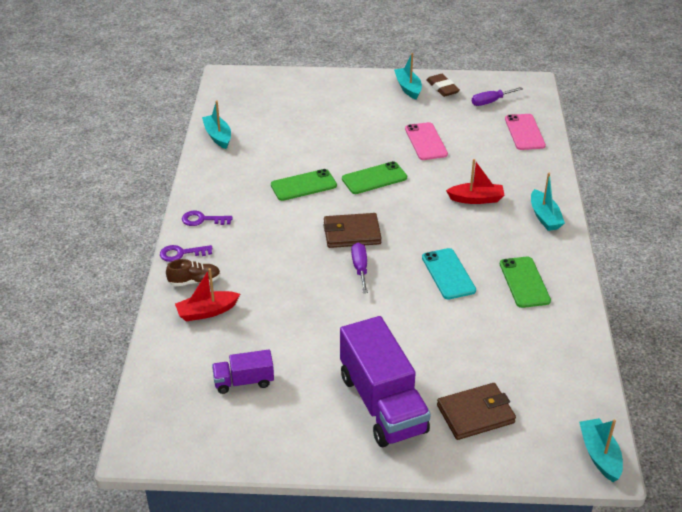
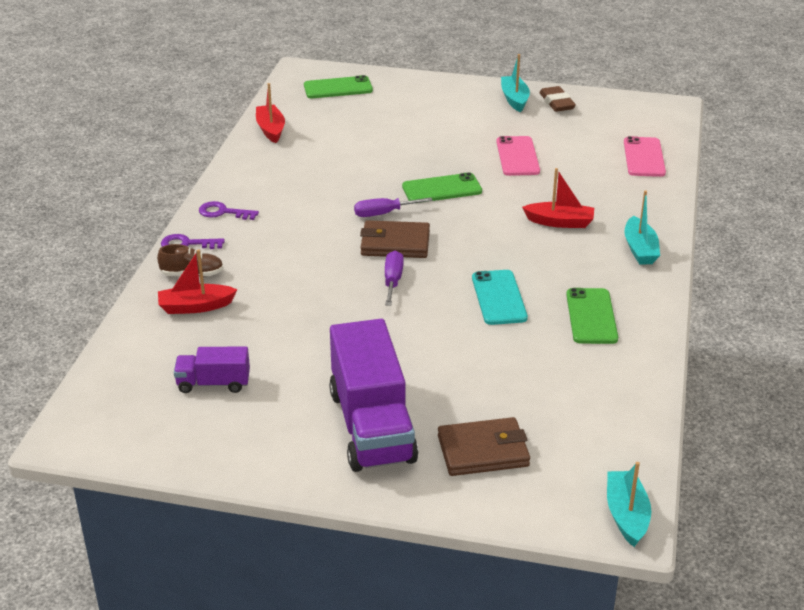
camera: 10 degrees right, 5 degrees down
(218, 136) = (270, 129): turquoise boat -> red boat
(303, 185) = (354, 188): green phone -> green phone (338, 88)
(490, 102) = (611, 122): purple screwdriver -> purple screwdriver (383, 213)

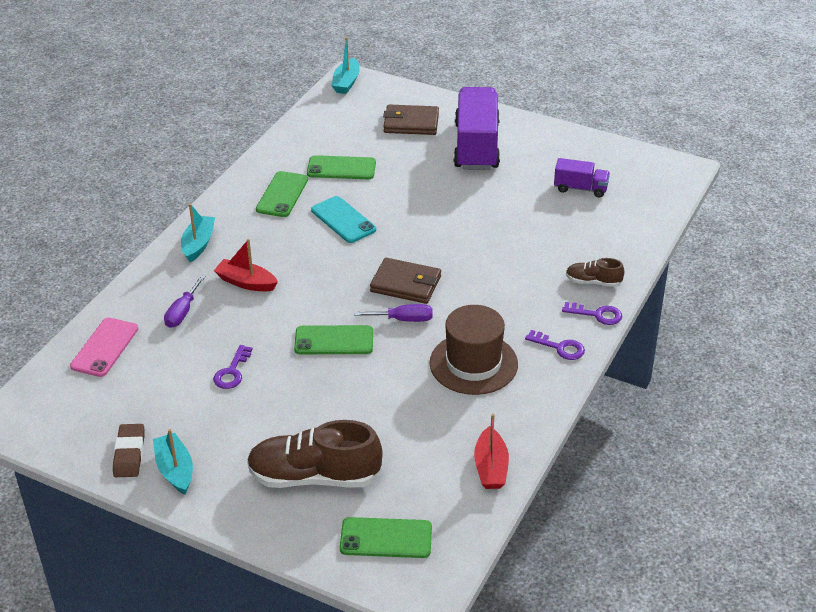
camera: 165 degrees left, 5 degrees up
(195, 306) = (591, 250): red boat -> none
(303, 190) = (473, 363): none -> brown hat
(393, 281) = (422, 248): purple screwdriver -> purple screwdriver (182, 312)
(406, 109) = (314, 477): none -> brown shoe
(499, 298) = (343, 220): turquoise phone -> turquoise phone turned 45 degrees counterclockwise
(514, 99) = (175, 470): turquoise boat -> turquoise boat turned 150 degrees clockwise
(517, 156) = (232, 372): pink phone -> purple key
(541, 362) = (341, 168): none -> green phone

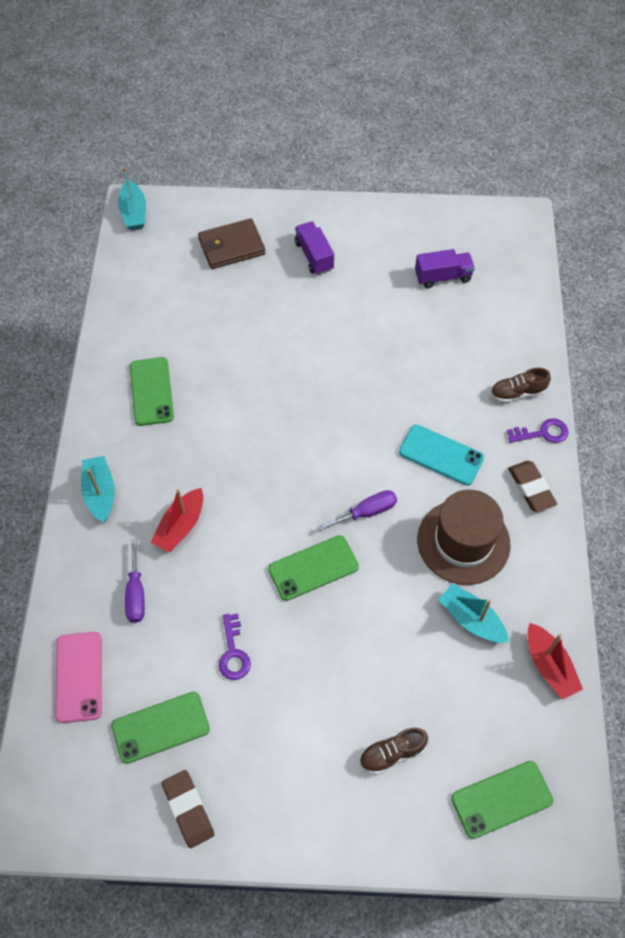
camera: 25 degrees left, 20 degrees up
(175, 470) = (248, 809): turquoise boat -> turquoise boat (471, 619)
(246, 282) = (180, 526): red boat -> red boat turned 60 degrees counterclockwise
(314, 477) = (392, 753): brown shoe -> brown shoe, size x0.49
(341, 168) = (193, 333): green phone -> green phone (160, 727)
(343, 220) = (234, 403): turquoise phone -> turquoise phone (441, 455)
(406, 284) = (343, 465): brown wallet -> none
(476, 146) = (314, 256): purple truck -> purple truck, size x0.50
(560, 347) = (531, 488): purple key -> brown eraser

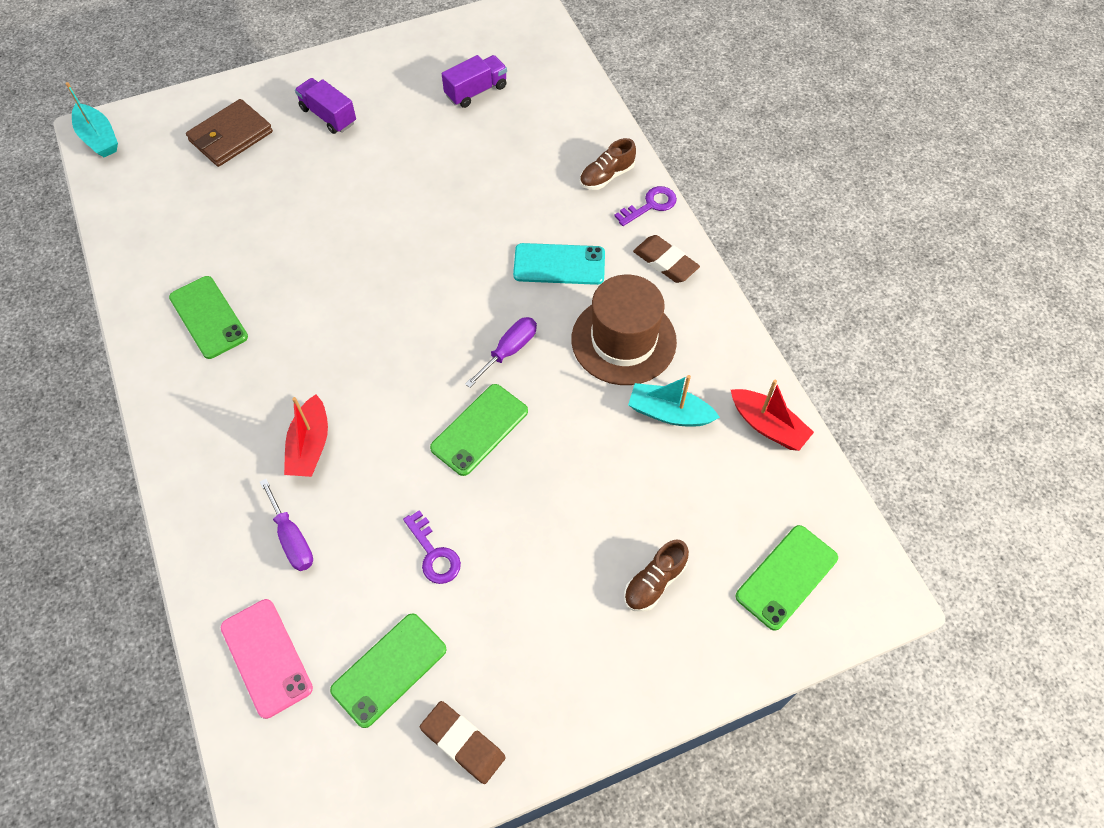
camera: 25 degrees left, 0 degrees up
(100, 493) = (198, 448): turquoise boat -> none

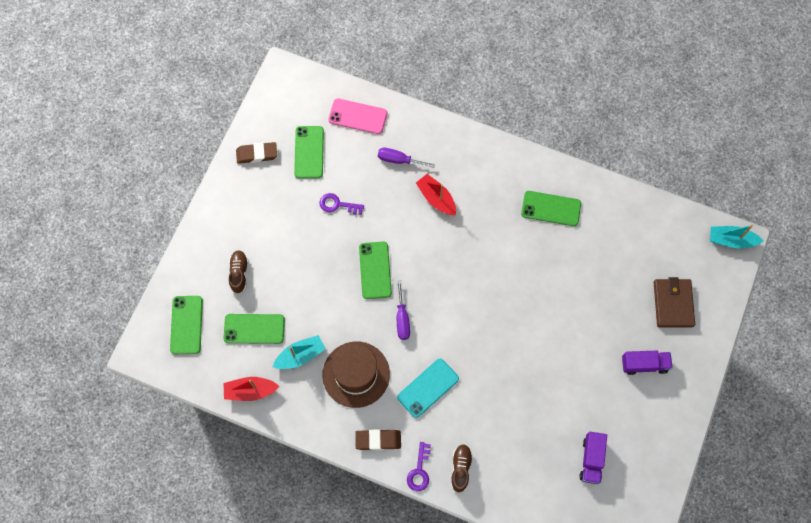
camera: 135 degrees right, 10 degrees up
(698, 493) = (254, 329): none -> green phone

